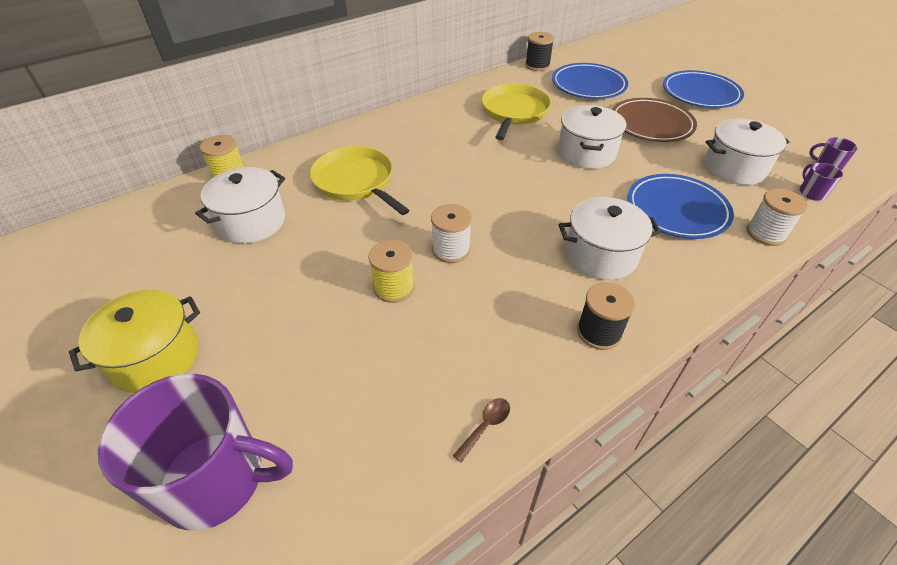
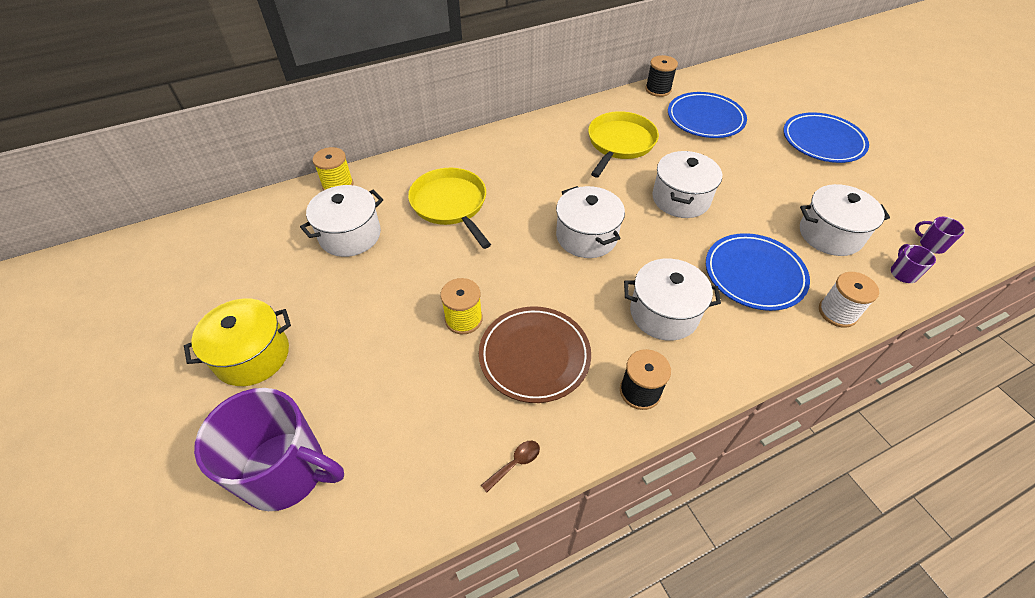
camera: 10 degrees right, 5 degrees up
(451, 250) = (523, 288): white spool -> none
(503, 195) = (586, 236): none -> white pot
(651, 124) = (758, 173): brown plate -> brown plate (534, 356)

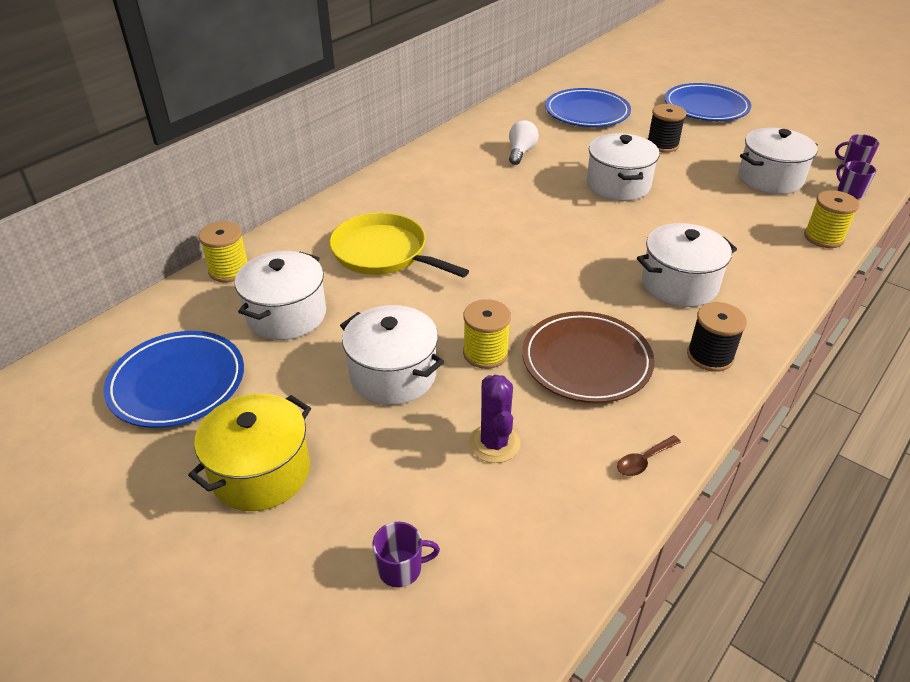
camera: 25 degrees left, 10 degrees down
(286, 471) = (401, 568): purple mug -> purple mug, size x0.40
(416, 399) = (494, 443): none -> purple cactus
(515, 463) = (644, 461): brown spoon -> brown spoon turned 150 degrees counterclockwise
(586, 236) = (553, 241): white pot -> white pot (393, 375)
(620, 143) = (521, 152): yellow pan -> white light bulb
(658, 89) = (521, 97): black spool -> black spool (662, 145)
(754, 274) = (732, 228): blue plate -> blue plate (177, 383)
(837, 312) = (823, 237): white spool -> yellow spool

